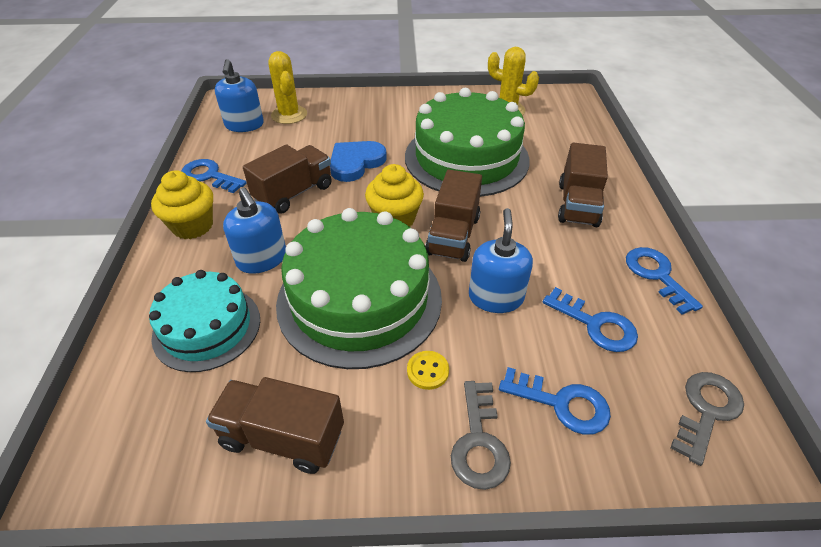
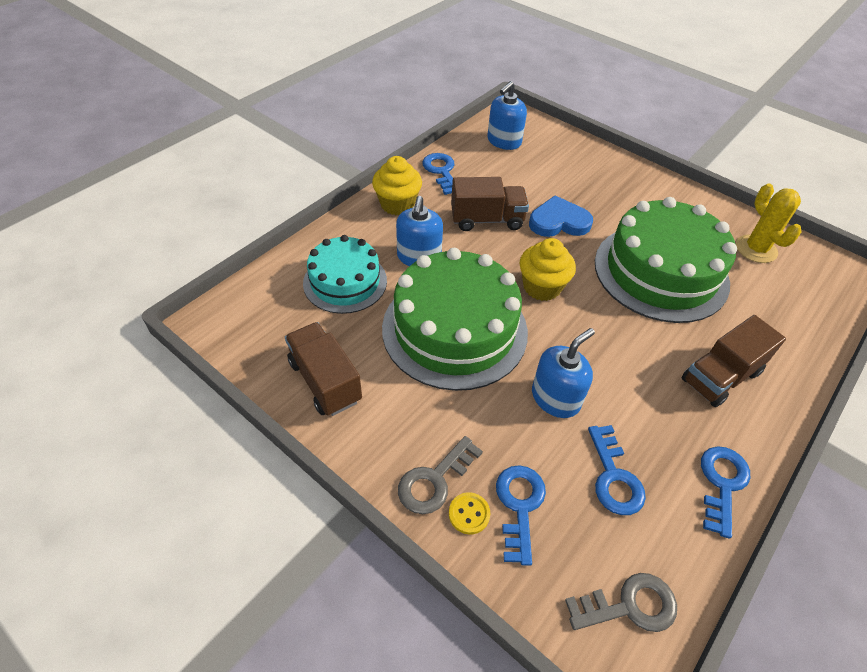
camera: 40 degrees right, 5 degrees up
(289, 115) = (546, 150): yellow cactus -> none
(427, 371) = (450, 410): yellow button -> yellow button (469, 514)
(453, 235) = (575, 329): brown truck -> none
(562, 403) = (519, 506): blue key -> blue key turned 150 degrees counterclockwise

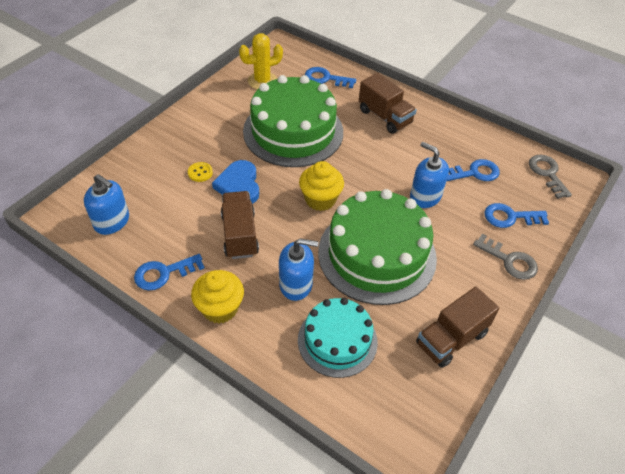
camera: 95 degrees left, 0 degrees up
(469, 514) = (525, 242): yellow button -> yellow button (200, 173)
(722, 483) = (462, 128): blue key -> blue key (325, 78)

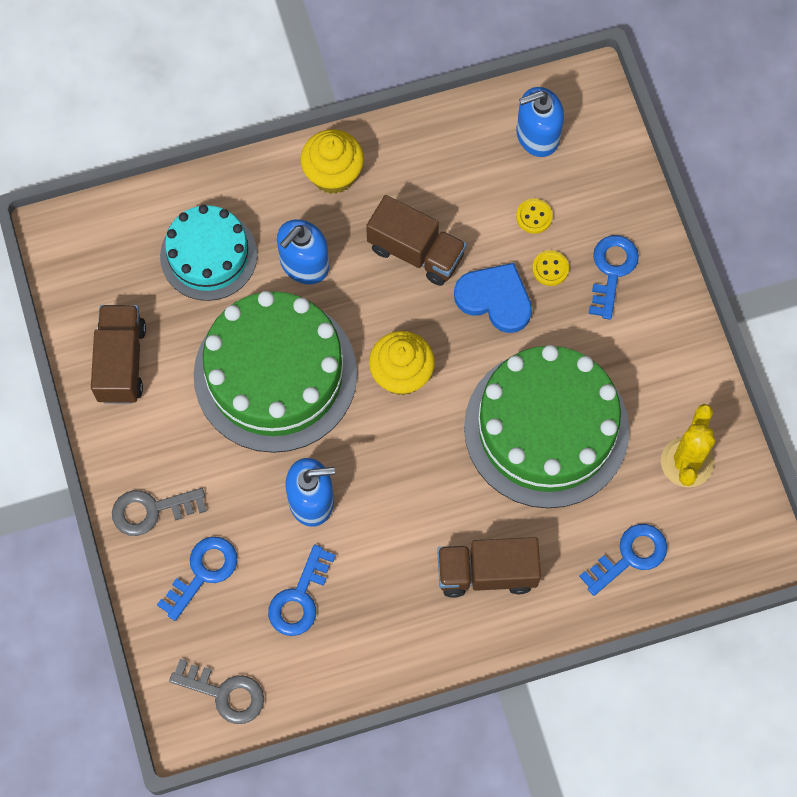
camera: 130 degrees right, 20 degrees up
(163, 273) = (420, 147): blue key -> blue key (612, 270)
(171, 195) = (534, 217): none -> yellow button

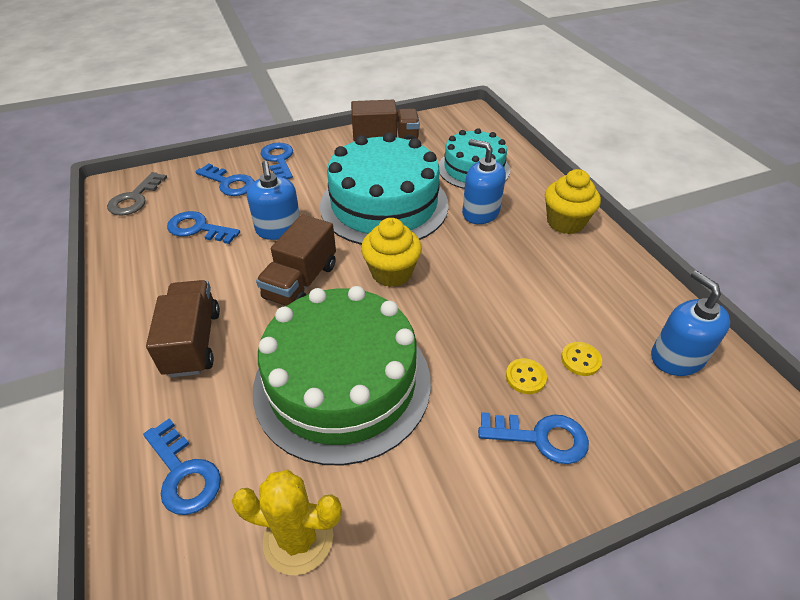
camera: 85 degrees right, 25 degrees down
(151, 510) = (278, 159): grey key -> blue key
(275, 374) = (384, 205): green cake -> turquoise cake
(416, 251) = (512, 275): brown truck -> brown truck (301, 282)
(495, 299) = (479, 333): blue heart -> none

